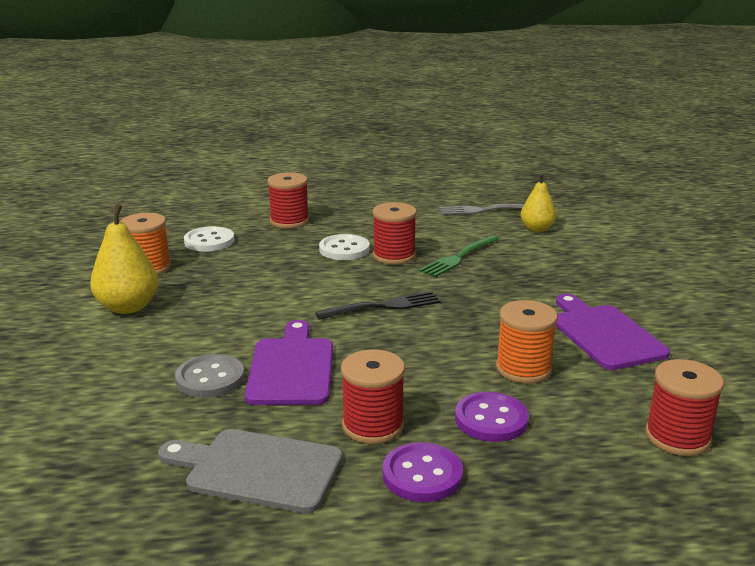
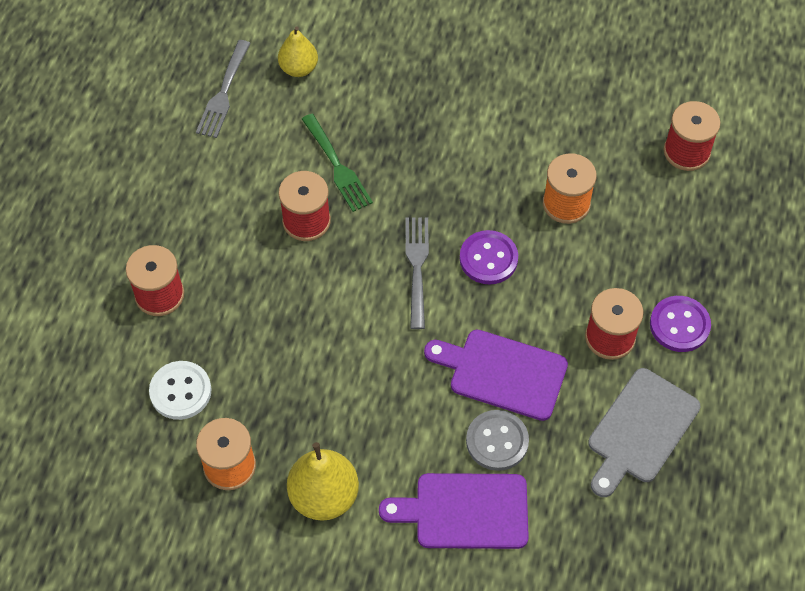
camera: 70 degrees left, 35 degrees up
(344, 249) = (268, 262): white button -> none
(383, 307) = (417, 268): black fork -> grey fork
(491, 419) = (628, 255): purple button -> purple button (488, 259)
(605, 334) = (535, 121): purple cutting board -> purple cutting board (465, 511)

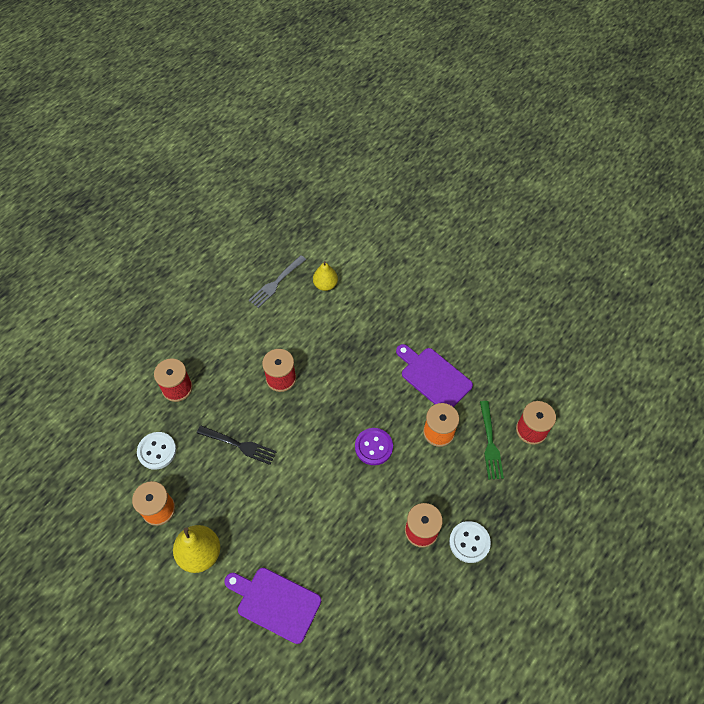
camera: 25 degrees right, 0 degrees up
(296, 334) = (238, 445): none -> black fork
(336, 165) = (315, 352): green fork -> green fork (490, 442)
(417, 268) = (328, 434): grey fork -> none
(497, 441) = (318, 566): grey button -> none
(502, 373) = (344, 524): purple cutting board -> purple cutting board (434, 377)
(640, 430) = (409, 601): grey cutting board -> none
(679, 325) = (469, 542): purple button -> white button

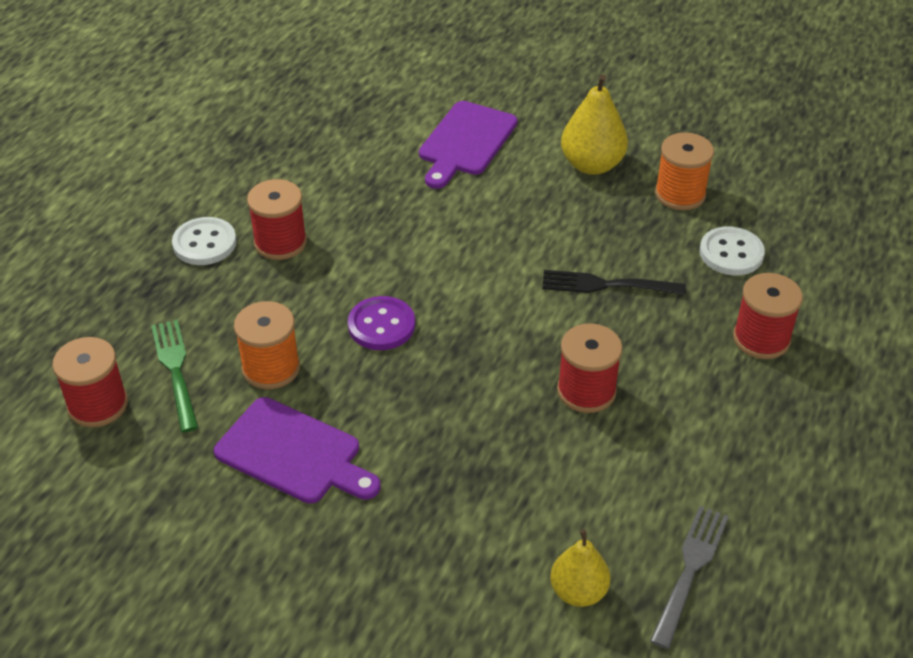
camera: 165 degrees right, 15 degrees down
(275, 603) = (466, 142): purple cutting board -> purple cutting board turned 105 degrees clockwise

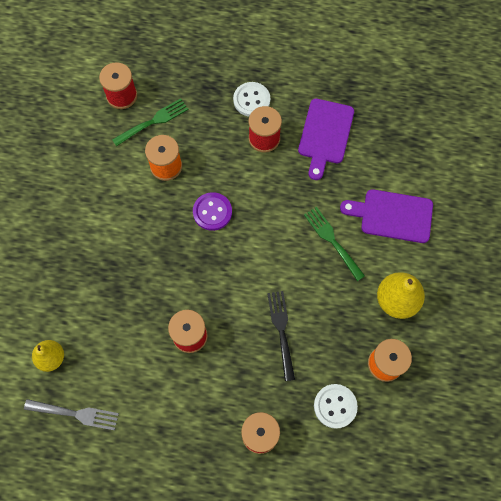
camera: 75 degrees right, 25 degrees up
(293, 453) = (111, 196): purple cutting board -> purple cutting board (325, 134)
(483, 205) = (333, 241): none -> green fork

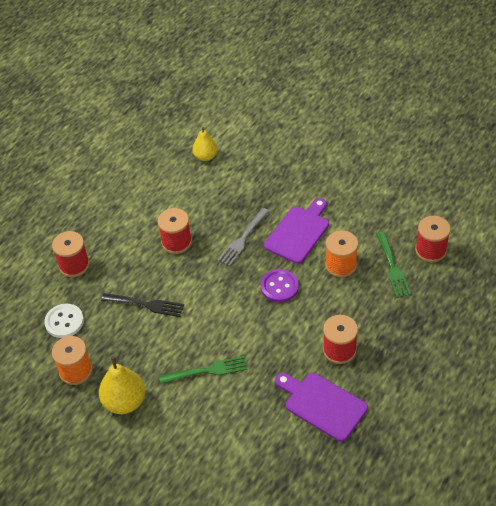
camera: 115 degrees right, 20 degrees down
(74, 414) = (156, 161): grey fork -> grey fork (243, 238)
(251, 100) = (388, 353): white button -> none
(392, 215) = (208, 432): purple cutting board -> purple cutting board (298, 232)

